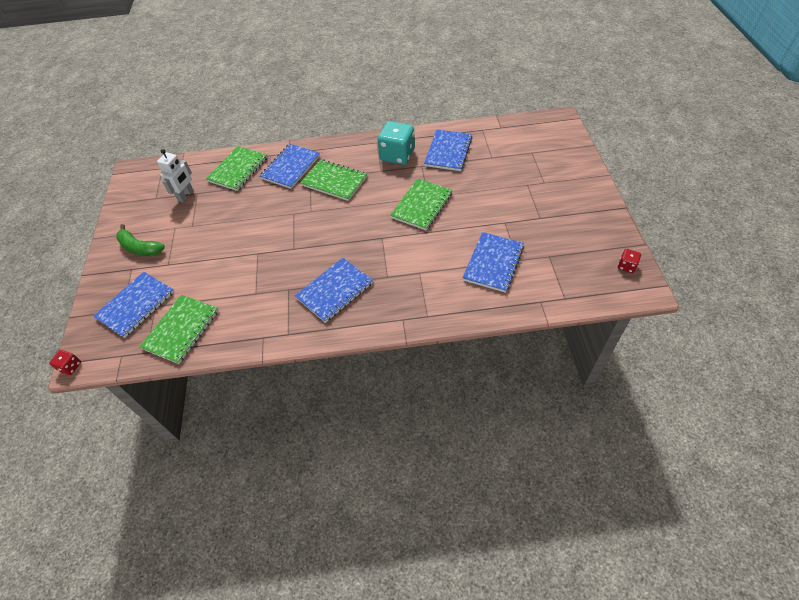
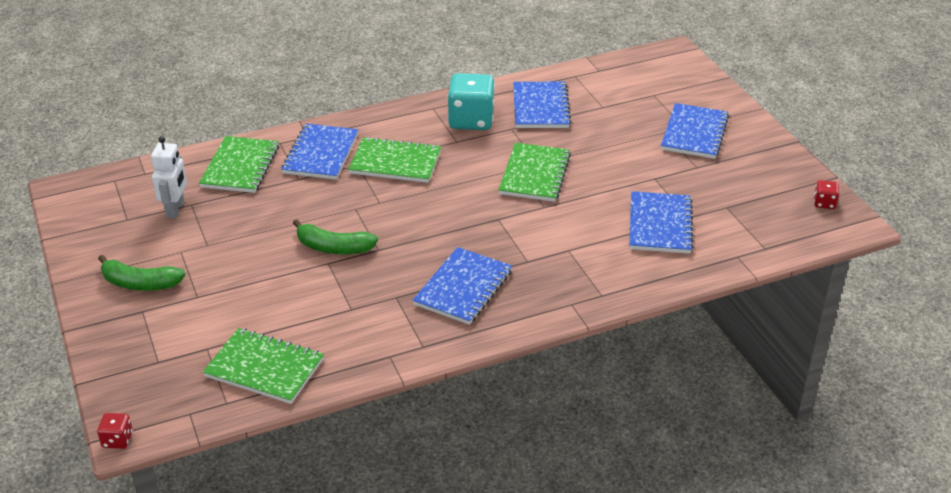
camera: 20 degrees left, 15 degrees down
(136, 305) = (176, 352): blue notebook -> blue notebook (694, 133)
(181, 329) = (264, 368): green notebook -> green notebook turned 75 degrees counterclockwise
(266, 242) = (333, 248): none -> green banana

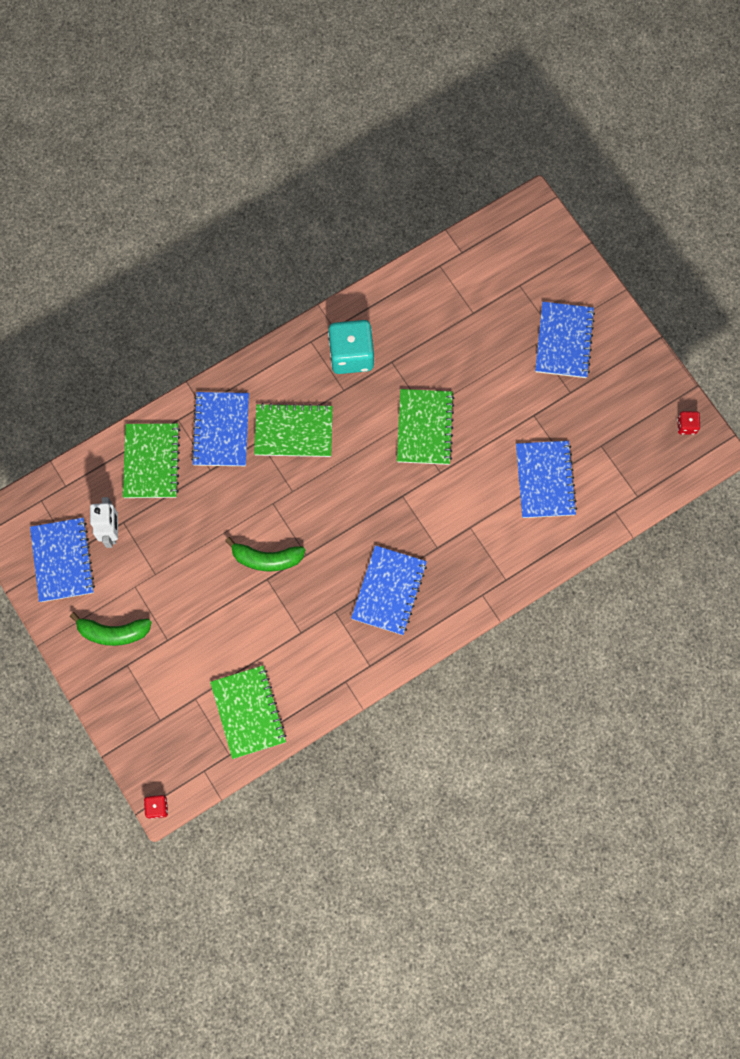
camera: 10 degrees left, 35 degrees up
(264, 368) = (248, 712): green notebook -> green notebook turned 60 degrees clockwise
(540, 107) = (414, 323): blue notebook -> blue notebook (62, 560)

